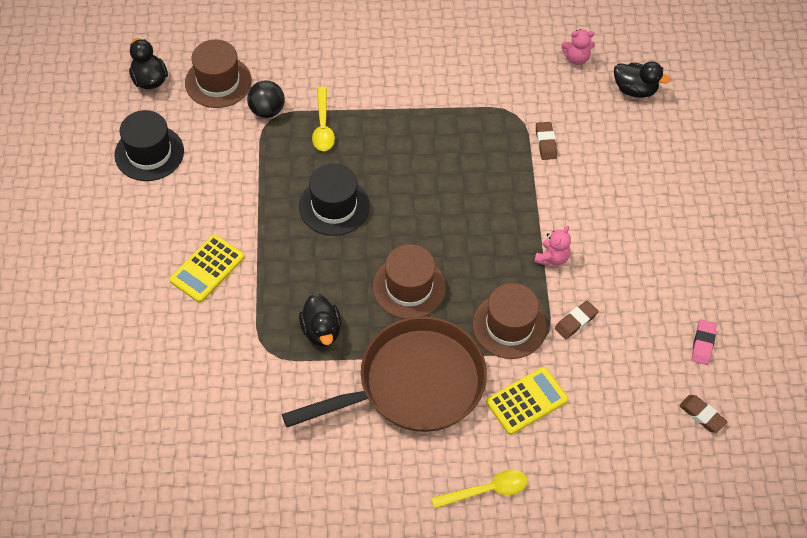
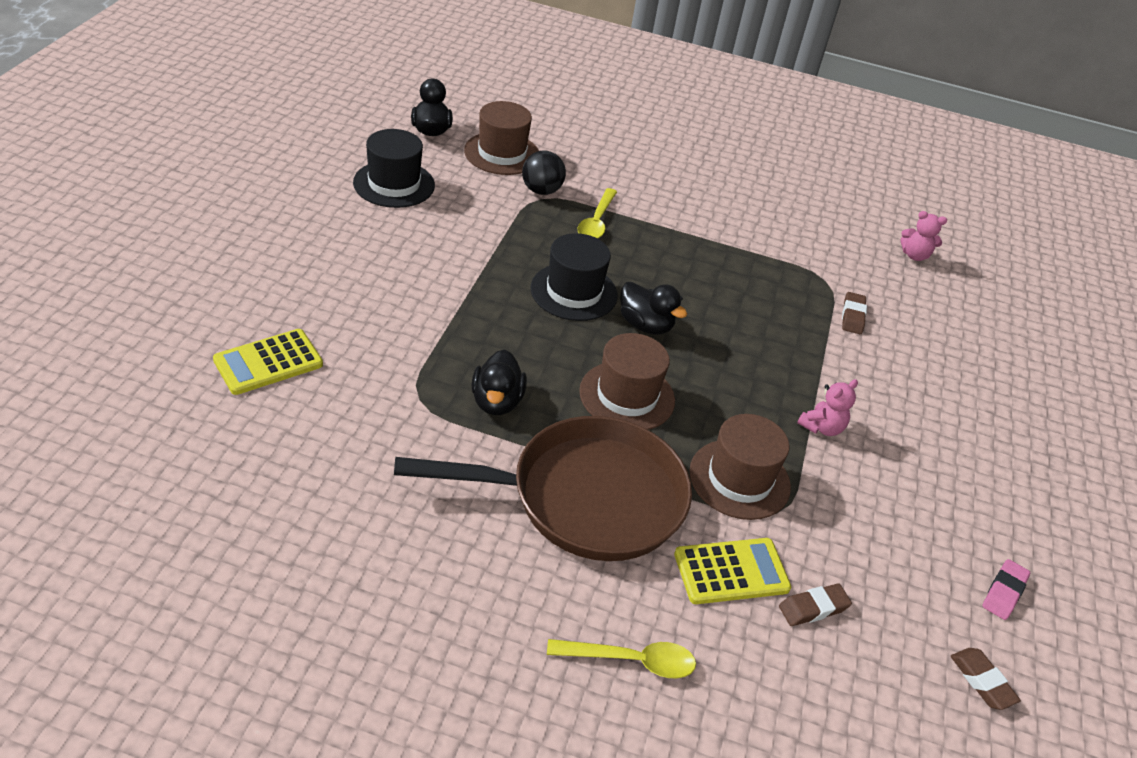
camera: 15 degrees right, 15 degrees down
(207, 269) = (395, 299): yellow calculator -> yellow calculator (268, 362)
(575, 321) = (831, 505): brown eraser -> brown eraser (813, 608)
(634, 90) = (978, 303): black duck -> black duck (645, 325)

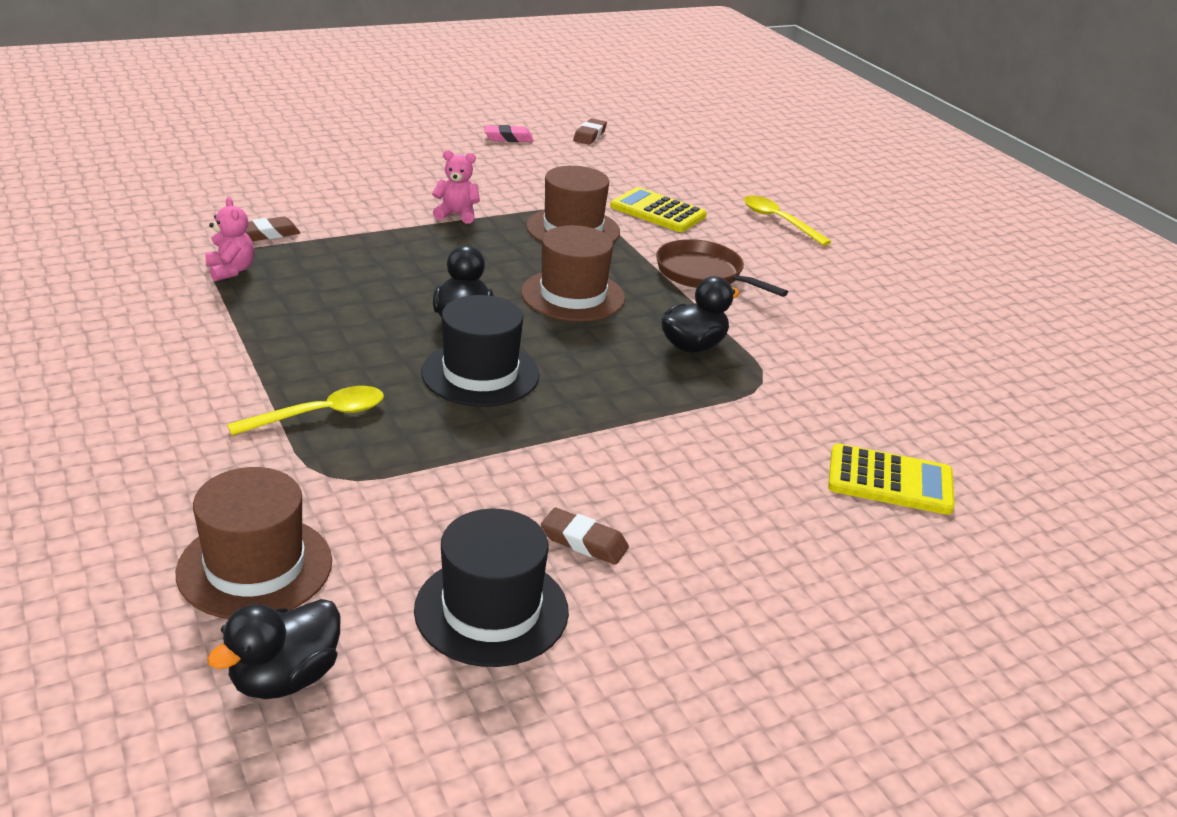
camera: 130 degrees left, 10 degrees down
(541, 190) = (309, 484): black ball -> none
(585, 498) = (703, 274): brown pan -> brown pan, size x0.54
(813, 608) = (633, 183): brown eraser -> brown eraser (584, 542)
(914, 255) = (90, 227): pink teddy bear -> pink teddy bear (231, 270)

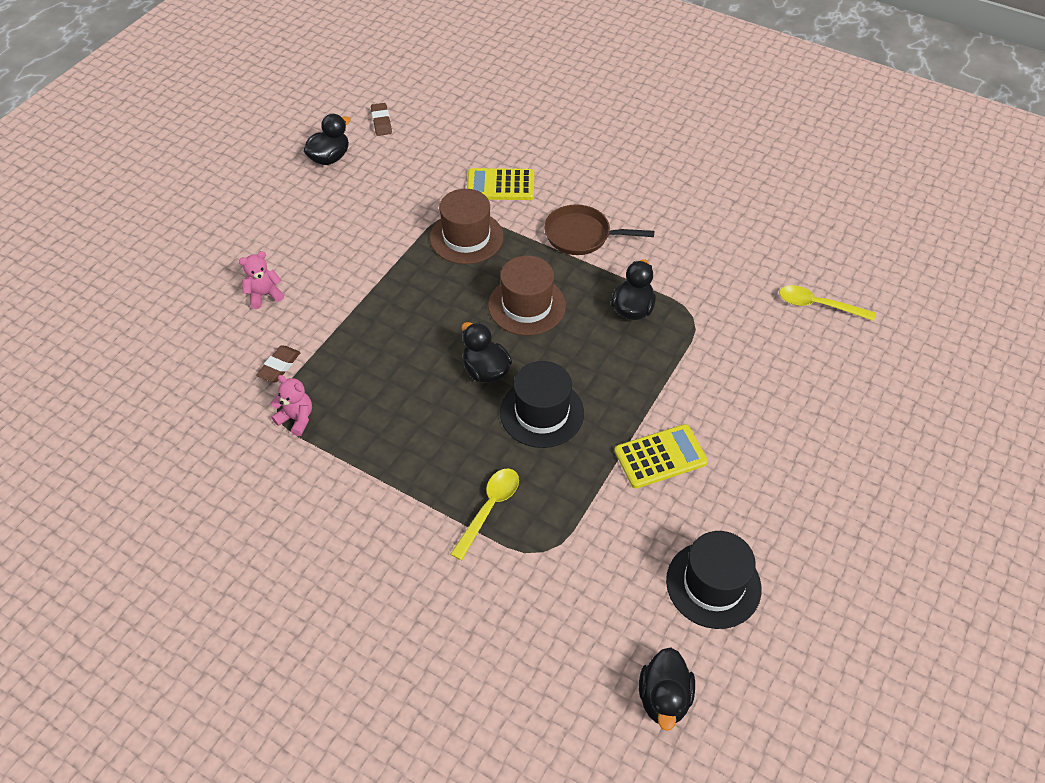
camera: 30 degrees left, 20 degrees up
(255, 567) = (575, 642): brown hat -> none
(457, 214) = (380, 267): pink teddy bear -> pink teddy bear (264, 295)
(508, 138) = (330, 158): pink eraser -> black duck
(584, 542) = (713, 506): brown eraser -> none
(779, 221) = (580, 151): yellow spoon -> yellow spoon (818, 305)
(890, 481) = (814, 357): yellow calculator -> yellow calculator (660, 457)

